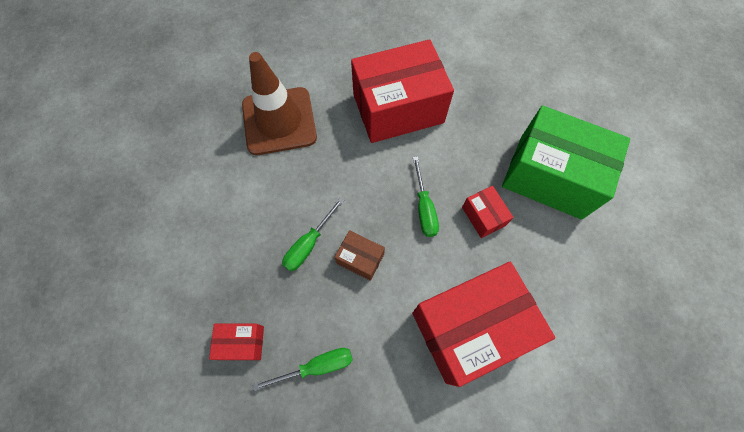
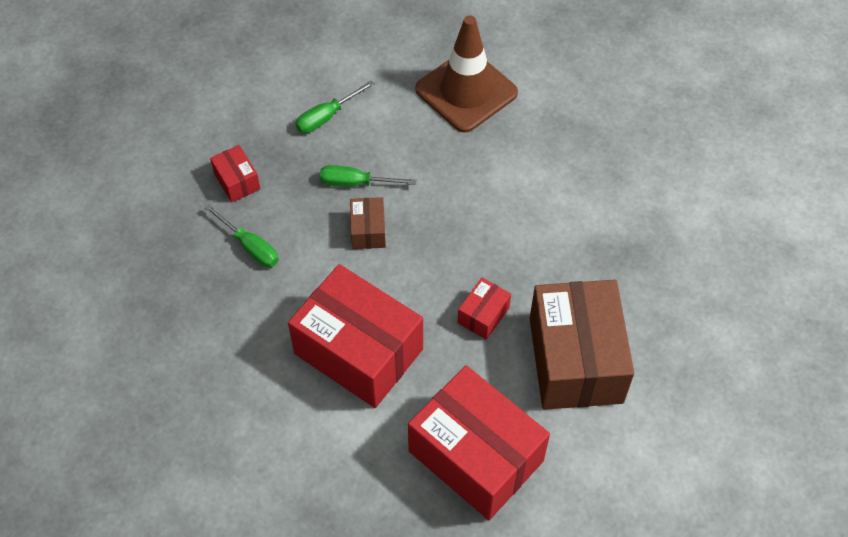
camera: 60 degrees right, 10 degrees down
(398, 108) = (556, 183): red box -> red box (476, 456)
(424, 208) = (456, 259): green screwdriver -> green screwdriver (327, 117)
(550, 176) = (575, 360): green box -> brown box

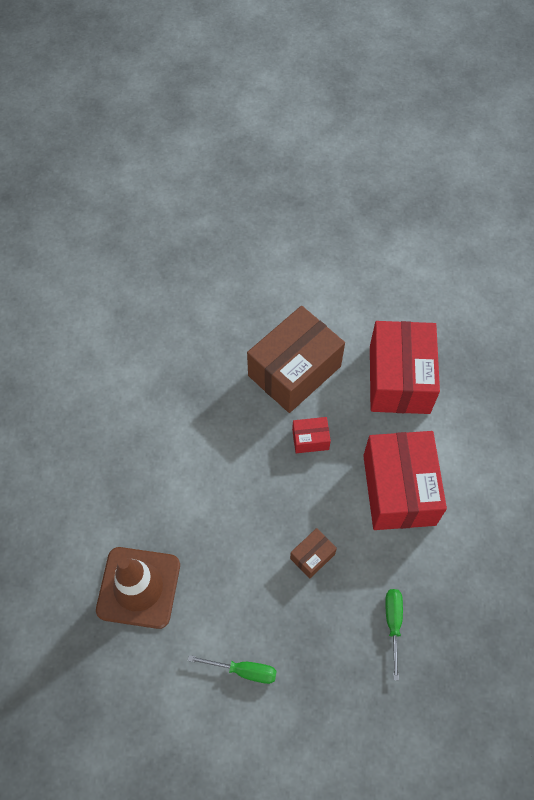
camera: 130 degrees left, 5 degrees up
(237, 181) = (353, 684): red box -> none
(356, 183) = (282, 597): green screwdriver -> none

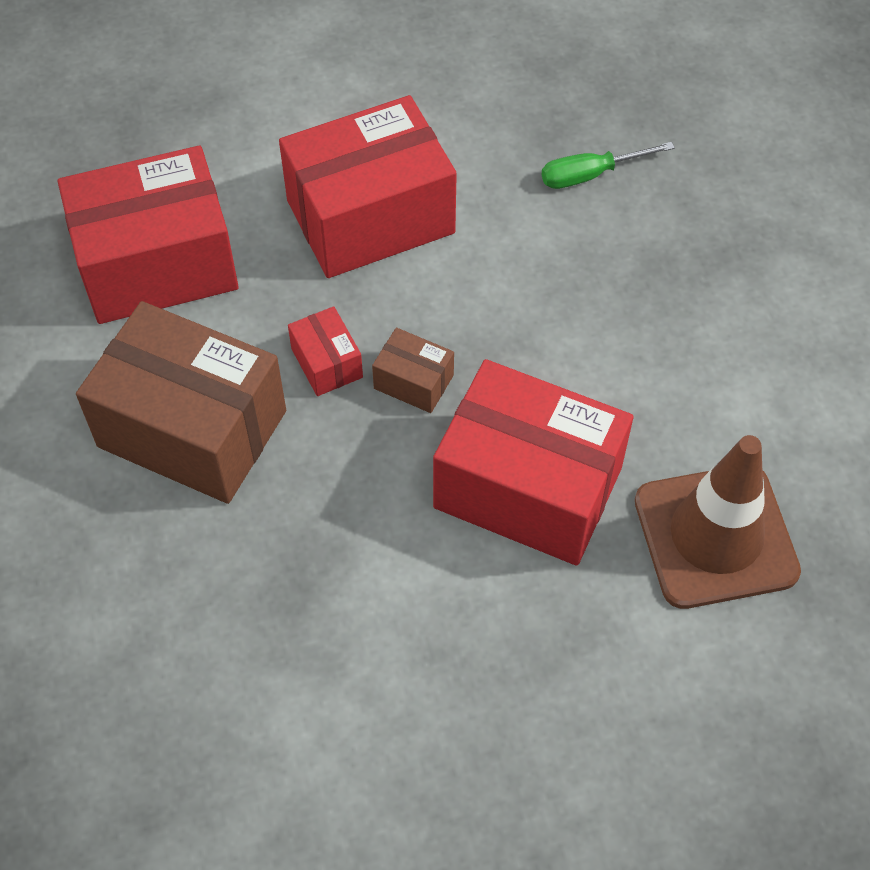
camera: 110 degrees left, 5 degrees down
(202, 508) = (528, 487): none -> red box
(243, 670) = (761, 339): green screwdriver -> none
(312, 556) = (537, 301): brown box -> brown box (413, 382)

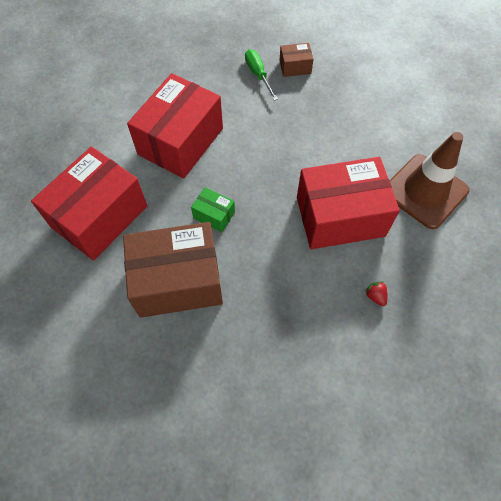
camera: 35 degrees left, 5 degrees up
(327, 363) = (214, 215): red box -> green box
(413, 382) = (257, 201): brown box -> brown box (295, 67)
(476, 646) = (375, 296): none -> red strawberry
(590, 175) = (258, 74): green screwdriver -> green screwdriver turned 120 degrees clockwise

